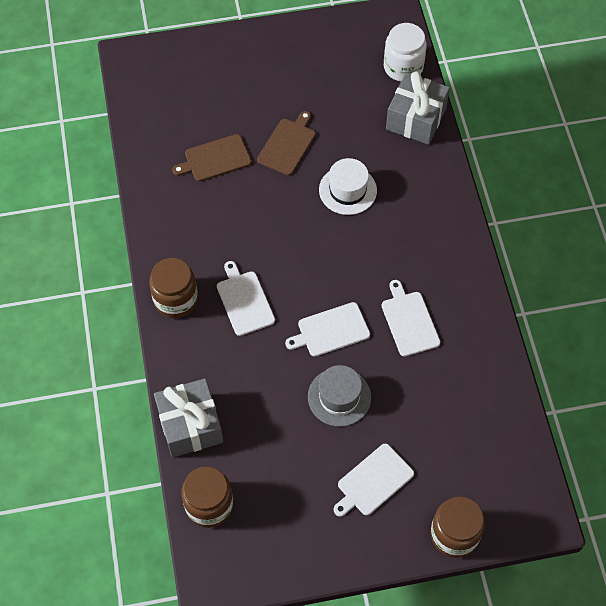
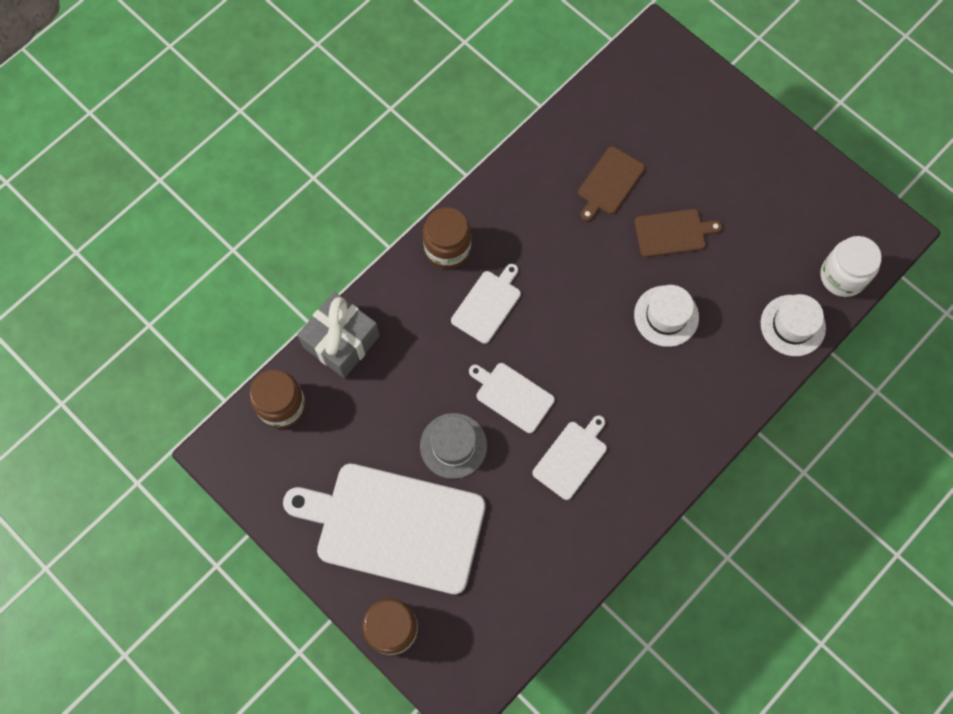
camera: 55 degrees right, 10 degrees up
(215, 159) = (609, 183): brown cutting board -> brown cutting board turned 90 degrees counterclockwise
(373, 481) = (394, 527): white cutting board -> white cutting board, size x2.14
(416, 119) = (792, 325): grey gift -> white hat

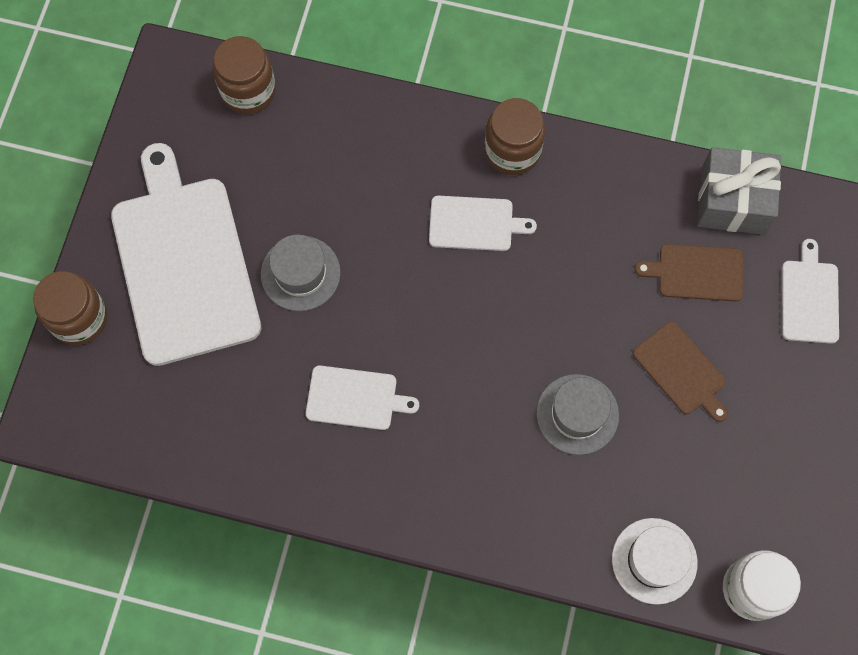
camera: 60 degrees right, 0 degrees up
(341, 341) = (348, 107): grey gift -> grey gift (732, 201)
(512, 396) = (388, 302): white cutting board -> white cutting board (809, 298)
(666, 316) = (577, 414): white hat -> grey hat

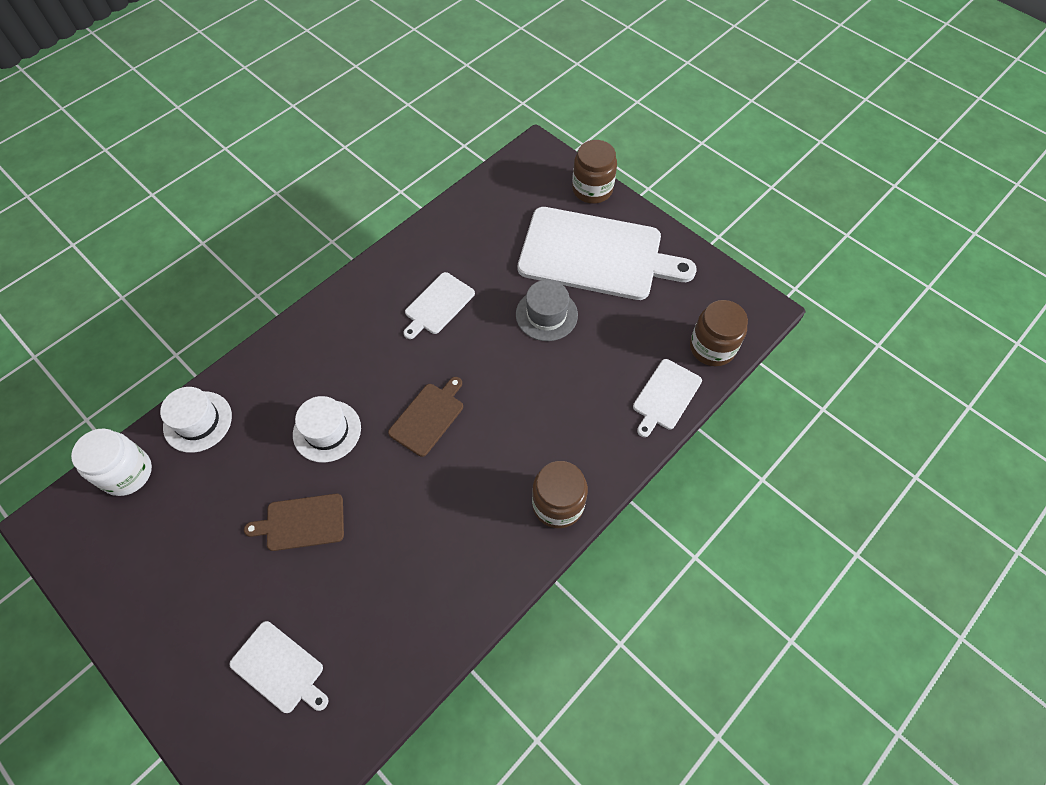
camera: 120 degrees right, 10 degrees down
(475, 223) = (513, 442): white cutting board -> white cutting board (665, 396)
(577, 414) = (327, 431): grey hat -> white hat
(696, 273) = (365, 586): brown cutting board -> brown cutting board (428, 417)
(732, 201) = (403, 660): grey gift -> none

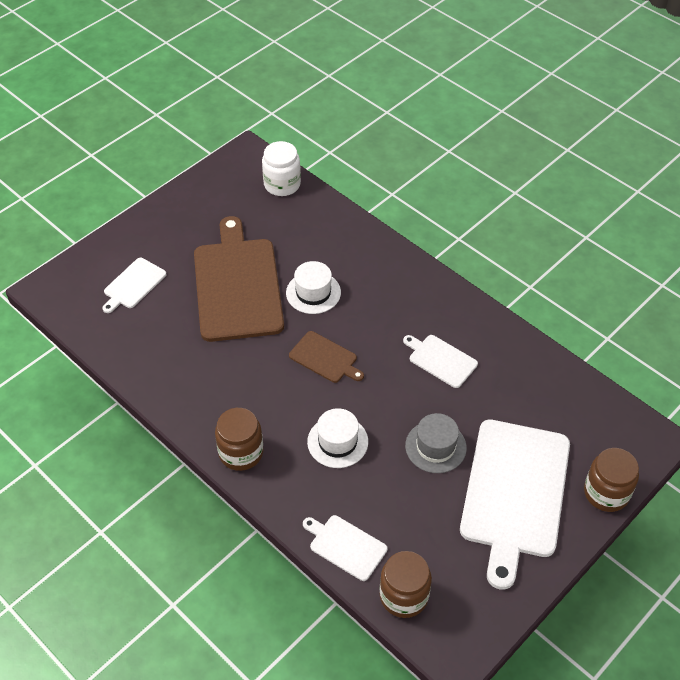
camera: 90 degrees right, 10 degrees down
(198, 421) = (323, 215): white hat -> white hat (337, 442)
(302, 523) = (237, 285): brown cutting board -> brown cutting board, size x2.14

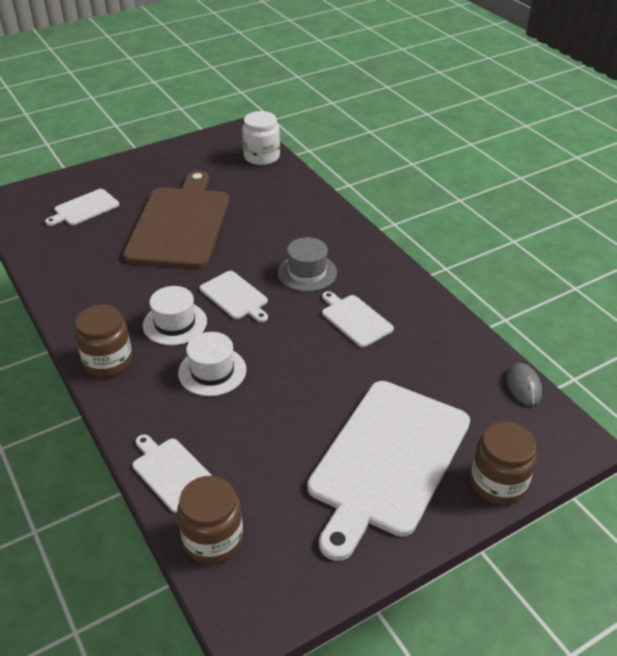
camera: 15 degrees right, 10 degrees down
(313, 292) = (250, 241): white hat -> white hat (175, 323)
(325, 358) = (235, 296): brown cutting board -> white cutting board
(435, 447) = (315, 397): grey hat -> grey hat (307, 272)
(601, 397) = (523, 386): none -> grey mouse

